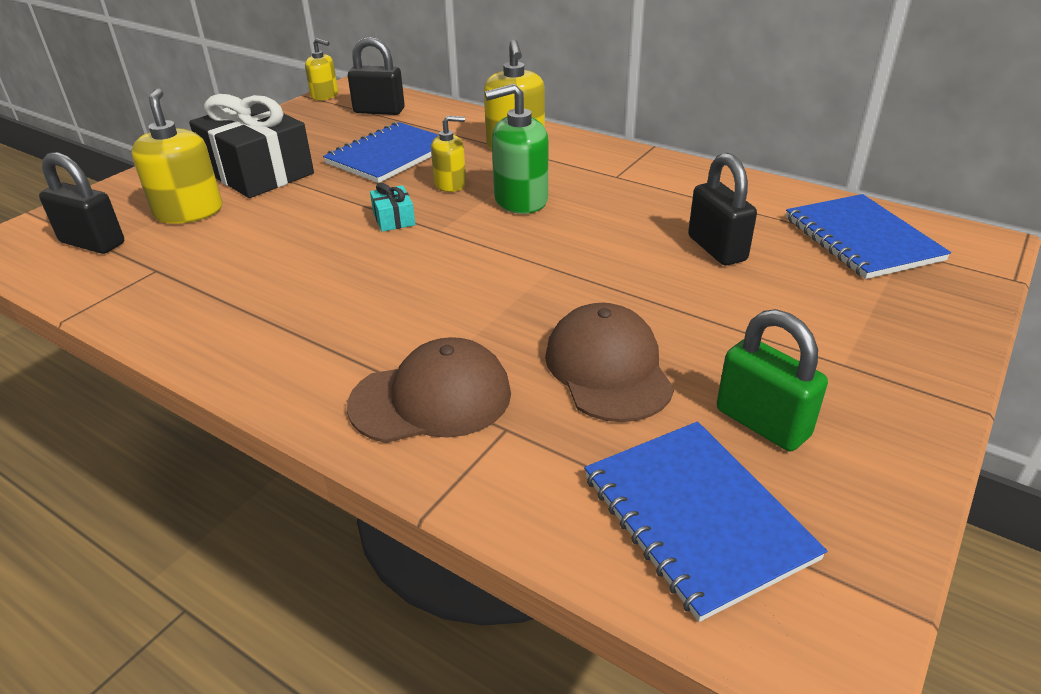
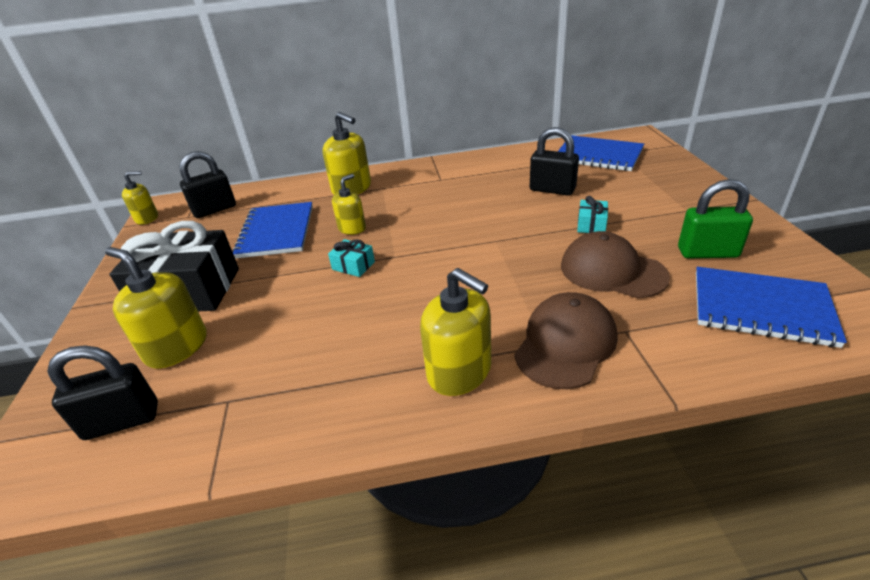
camera: 40 degrees left, 0 degrees up
(314, 357) = (459, 371): none -> yellow soap dispenser
(520, 200) = (412, 216): green soap dispenser -> none
(684, 310) = (591, 224): none -> turquoise gift

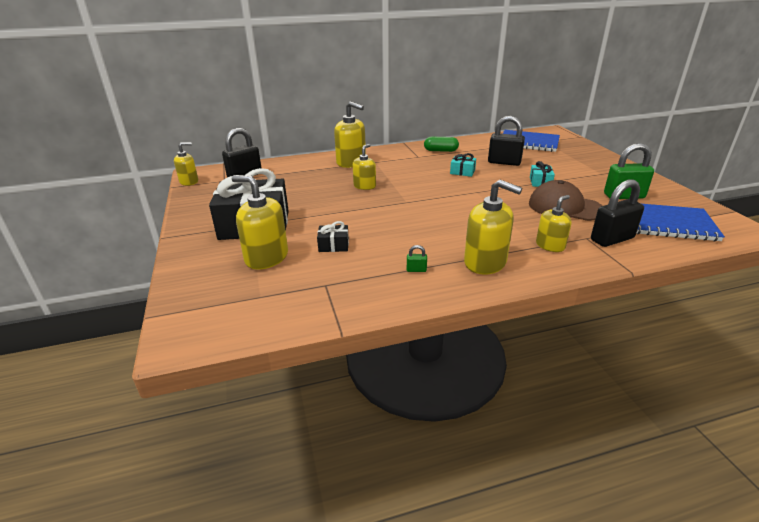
camera: 10 degrees left, 5 degrees down
(122, 421) = (250, 299): black padlock -> black padlock (612, 239)
(269, 330) = (333, 245): none -> black gift
(276, 232) = (305, 189): blue notebook -> none
(353, 266) = (378, 208): turquoise gift -> turquoise gift (462, 172)
(358, 380) = (416, 270): none -> green padlock
(474, 169) = (440, 150): none -> green capsule
(565, 344) = (550, 245): brown cap -> yellow soap dispenser

